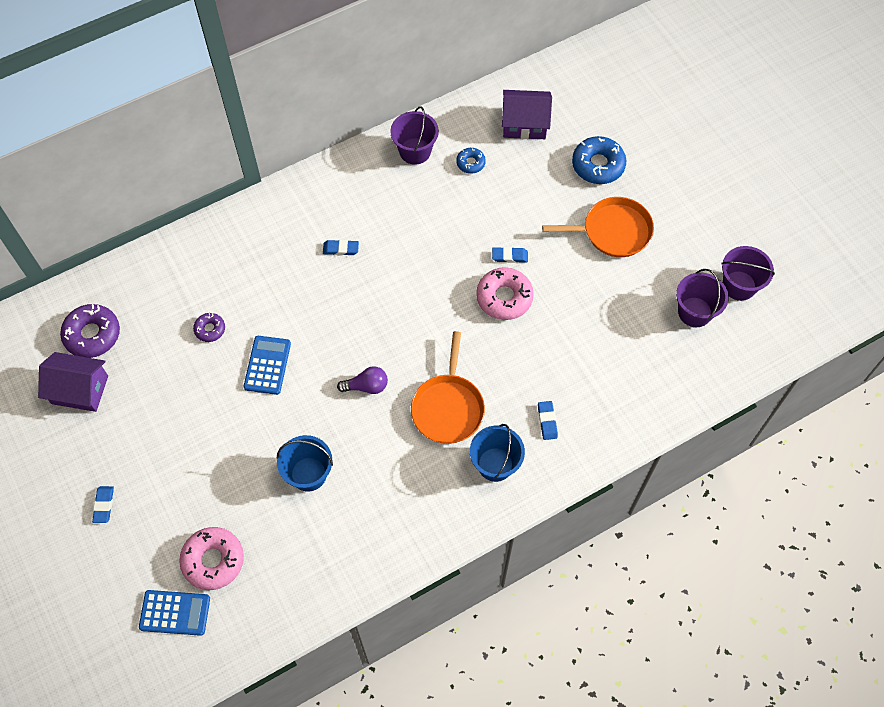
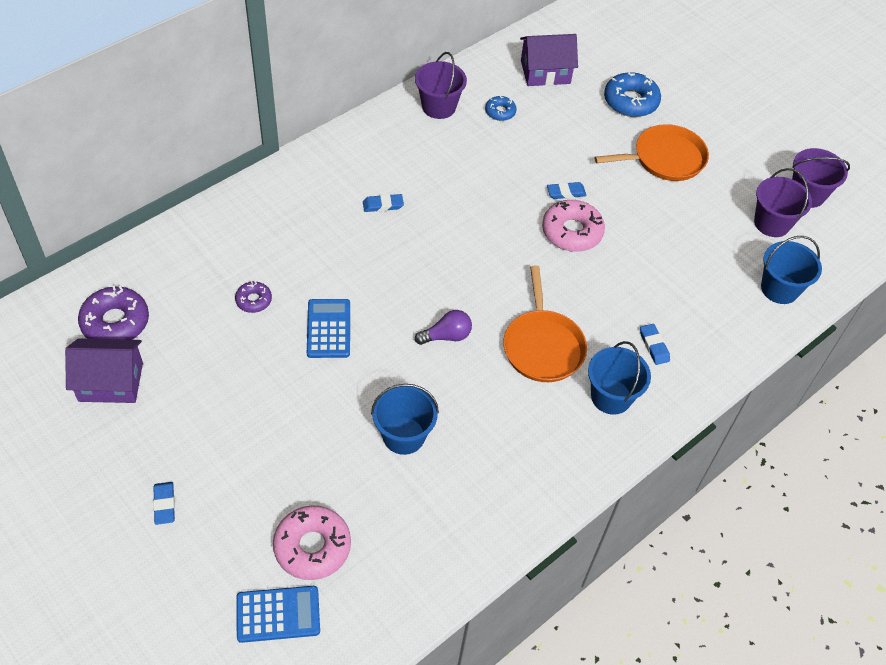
camera: 15 degrees left, 10 degrees down
(680, 380) = (779, 289): none -> blue bucket

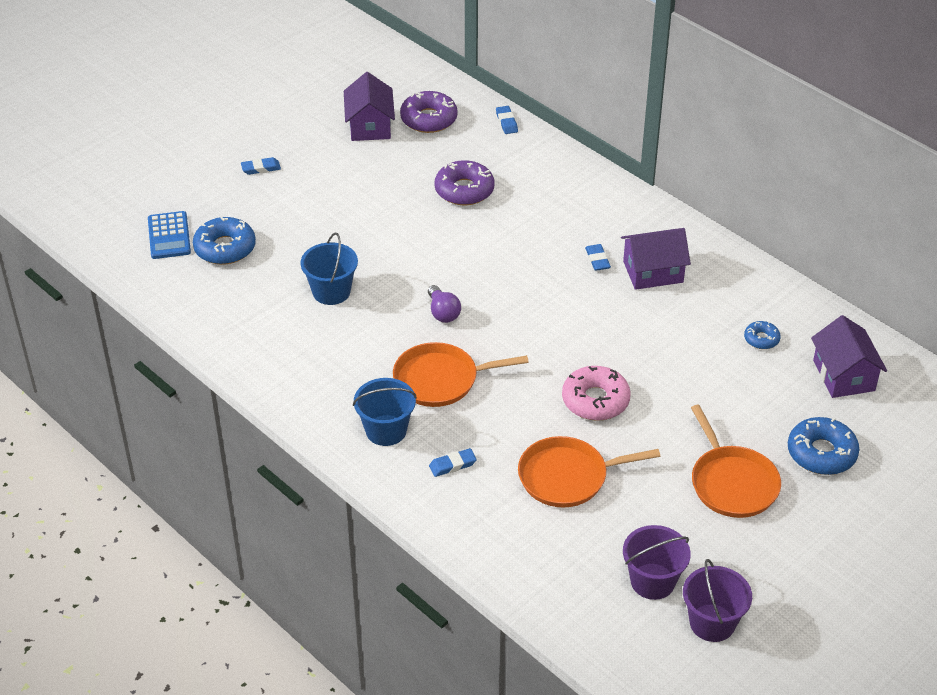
camera: 90 degrees right, 10 degrees down
(254, 300) = (464, 190): purple donut -> purple donut, size x1.83
(312, 547) = (225, 248): pink donut -> blue donut
(329, 329) = (440, 237): blue calculator -> none
(405, 168) = (653, 272): none -> purple house
(438, 106) = (752, 290): purple bucket -> none
(566, 193) = (652, 395): blue eraser -> blue eraser (506, 122)
(664, 263) = (567, 477): none -> orange pan
(779, 289) = (550, 580): blue bucket -> none

